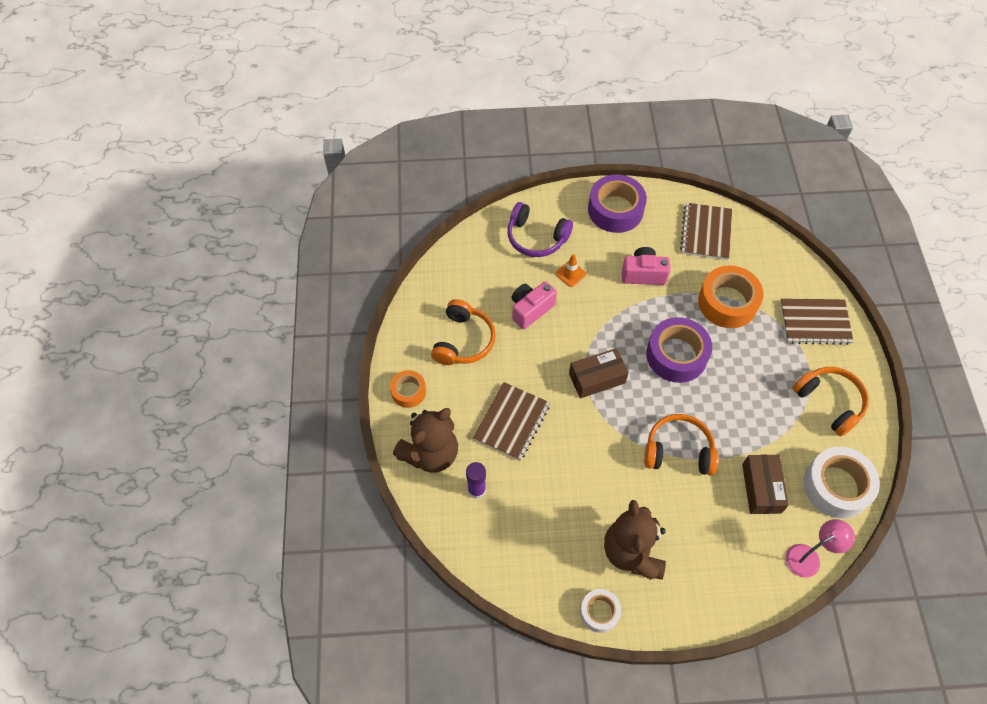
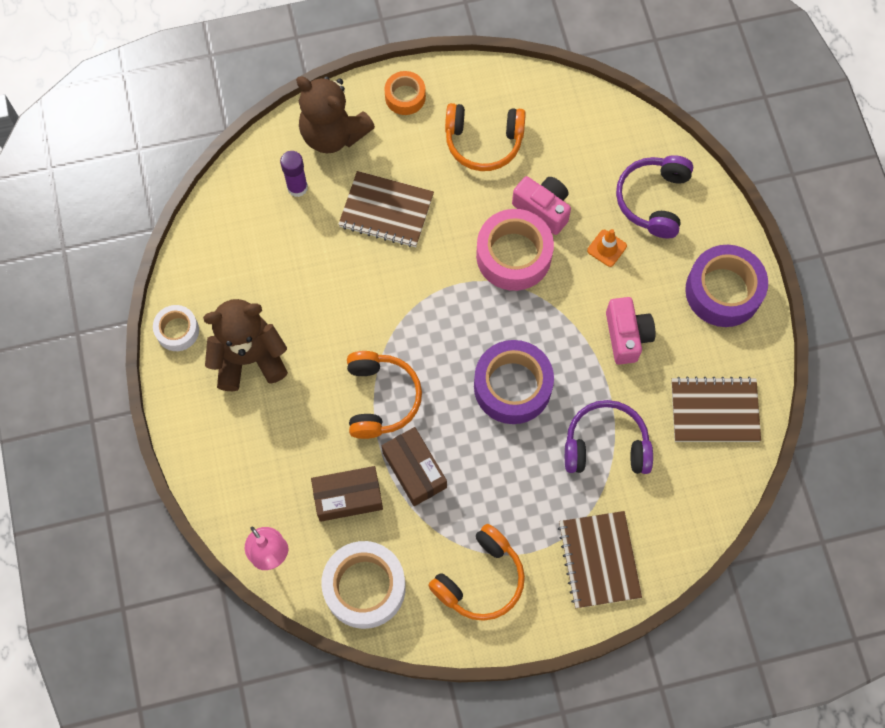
camera: 80 degrees right, 10 degrees up
(567, 336) = (513, 255): none -> pink tape
(597, 378) = (461, 296): brown box -> brown box (414, 470)
(727, 302) = (606, 445): orange tape -> purple headphones

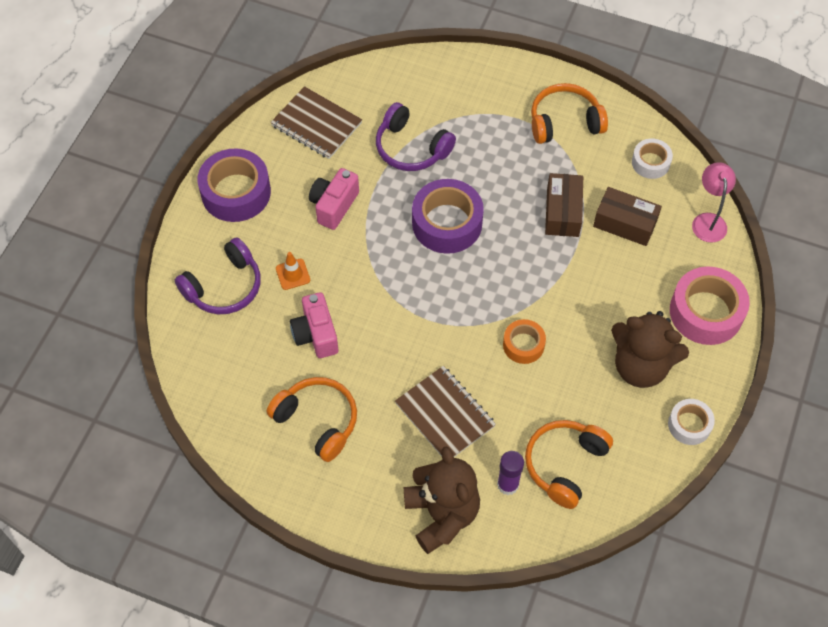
camera: 145 degrees left, 10 degrees down
(364, 587) = (650, 162): white tape -> white tape, size x0.56
(381, 398) = (553, 274): orange headphones -> orange headphones (564, 464)
(405, 97) = (352, 507): orange tape -> orange tape (523, 345)
(513, 255) = (369, 314): pink tape -> pink tape (706, 312)
(599, 560) = (474, 88): brown notebook -> none

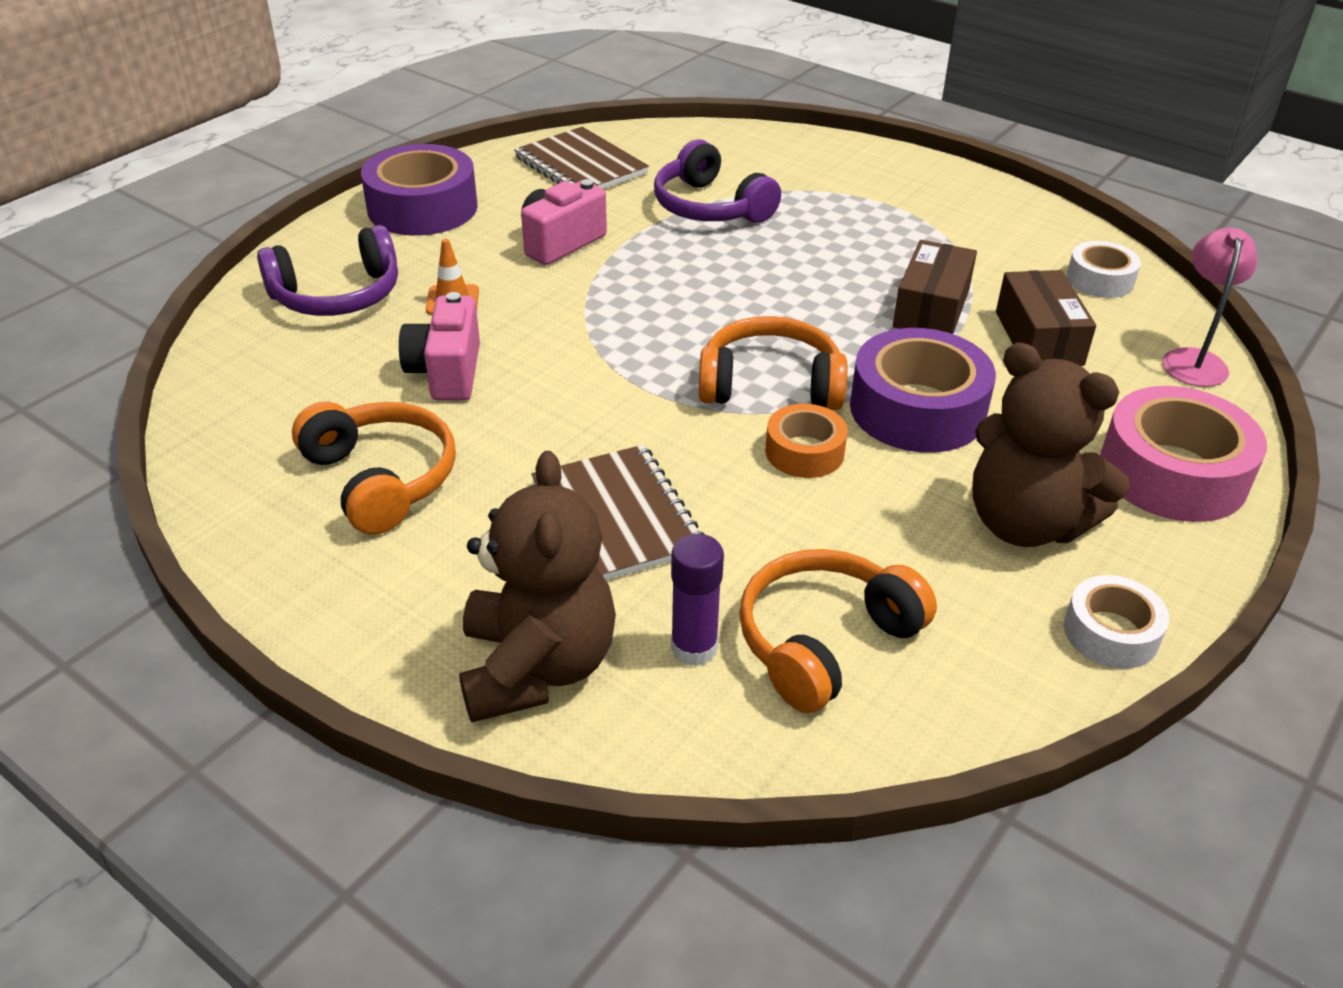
camera: 15 degrees right, 20 degrees down
(447, 223) = (730, 288): purple tape -> purple tape (917, 409)
(564, 122) = (964, 218): orange headphones -> orange headphones (770, 385)
(625, 223) = (1038, 338): brown box -> brown box turned 45 degrees clockwise

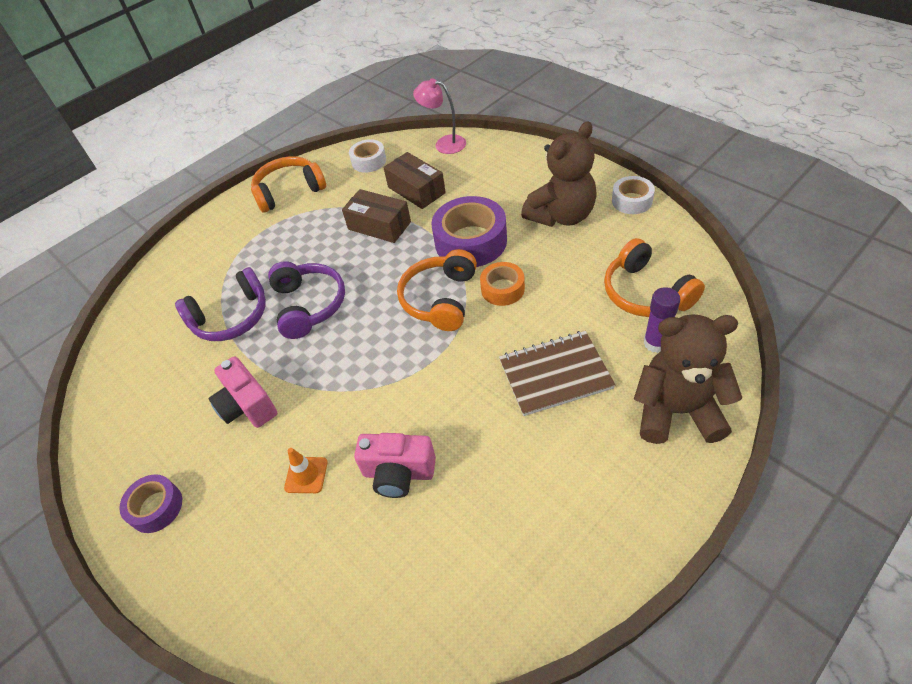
camera: 75 degrees left, 10 degrees up
(337, 295) = (275, 563): purple headphones -> purple headphones (309, 305)
(381, 479) = (514, 506): orange headphones -> orange headphones (289, 191)
(422, 208) = (156, 507): purple tape -> purple tape, size x0.56
(580, 166) = (137, 394): brown notebook -> none
(1038, 338) = (416, 190): brown box -> brown box turned 45 degrees clockwise
(1172, 473) = (527, 165): pink tape -> none

